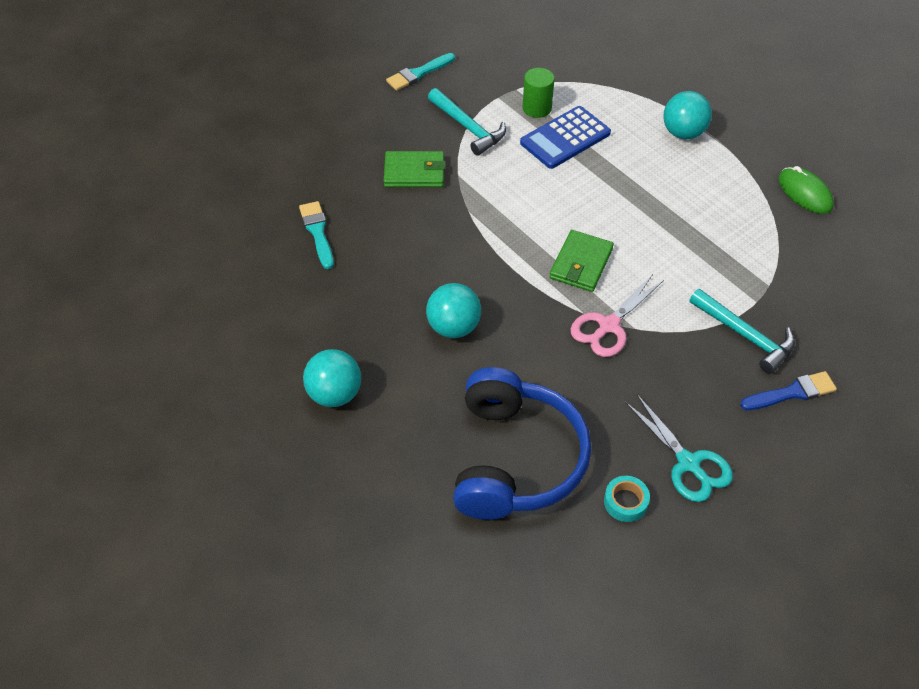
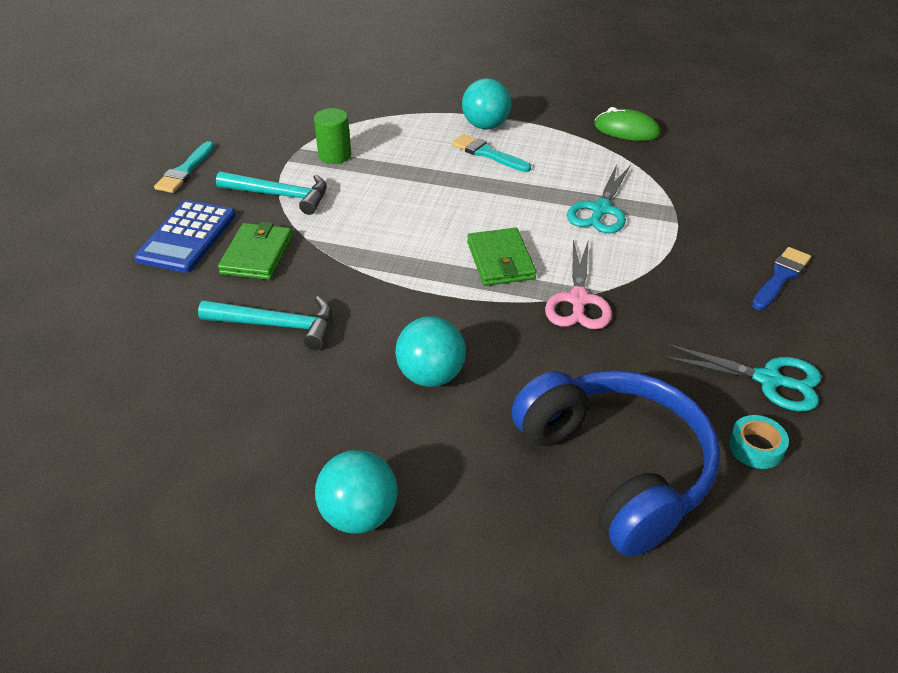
camera: 35 degrees left, 10 degrees down
(317, 232) = (191, 357): turquoise brush -> turquoise brush (487, 154)
(414, 172) = (257, 255): green wallet -> green wallet turned 45 degrees counterclockwise
(565, 138) = (385, 168): blue calculator -> blue calculator (187, 237)
(703, 259) = (600, 210): none -> turquoise scissors
(745, 335) = (697, 252): turquoise hammer -> turquoise hammer (277, 325)

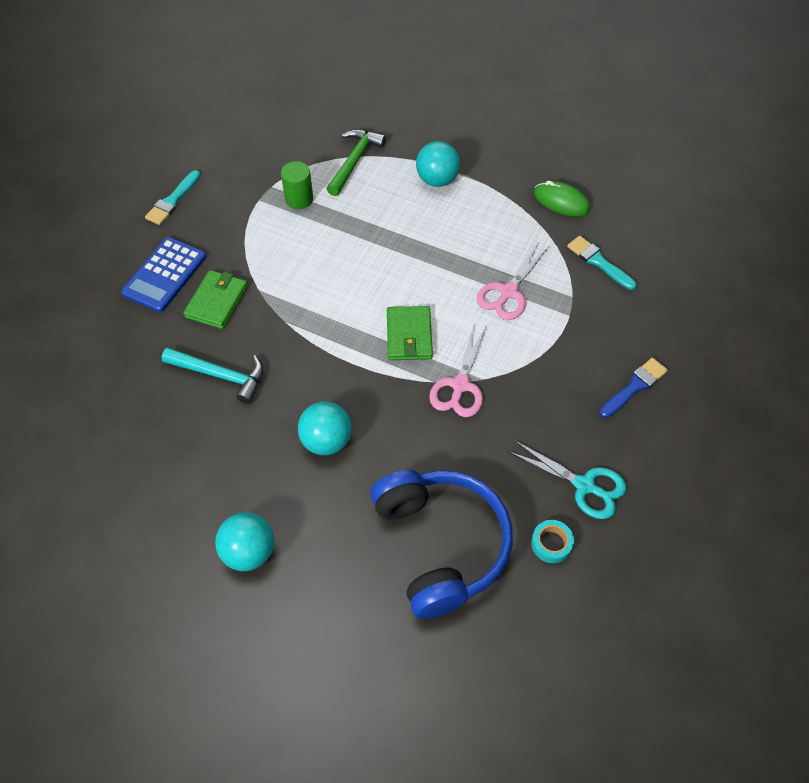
camera: 10 degrees right, 15 degrees up
(280, 195) = (245, 239): turquoise hammer -> none
(389, 119) = (354, 161): none -> green hammer
(487, 154) = (429, 214): turquoise brush -> turquoise brush (598, 262)
(600, 210) = (508, 292): turquoise scissors -> pink scissors

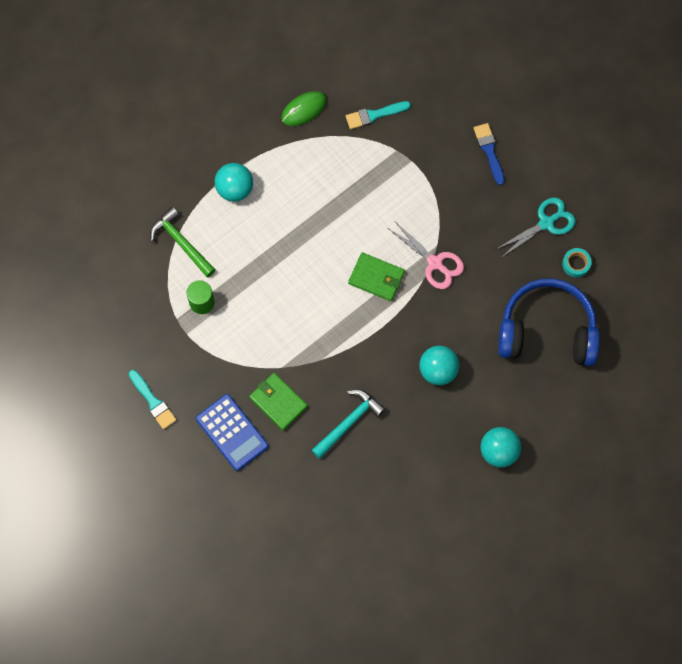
camera: 65 degrees left, 15 degrees up
(508, 292) = (371, 191): pink scissors -> none

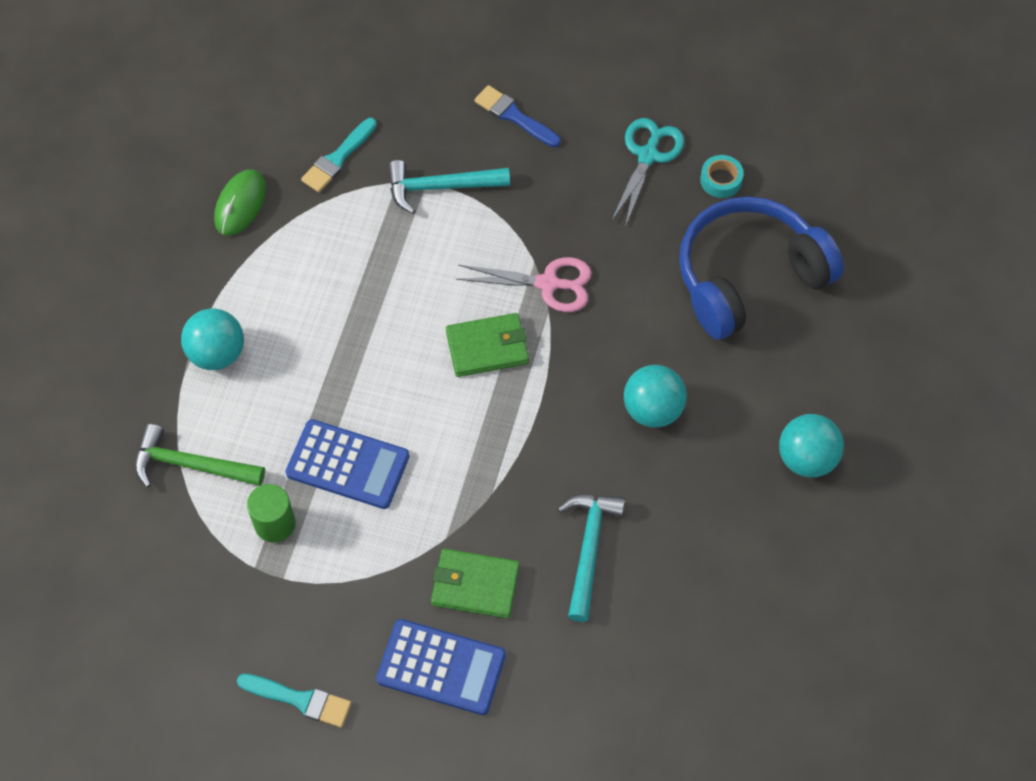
camera: 35 degrees left, 10 degrees down
(259, 295) = (348, 465): none -> blue calculator
(418, 168) = (441, 187): none -> turquoise hammer

